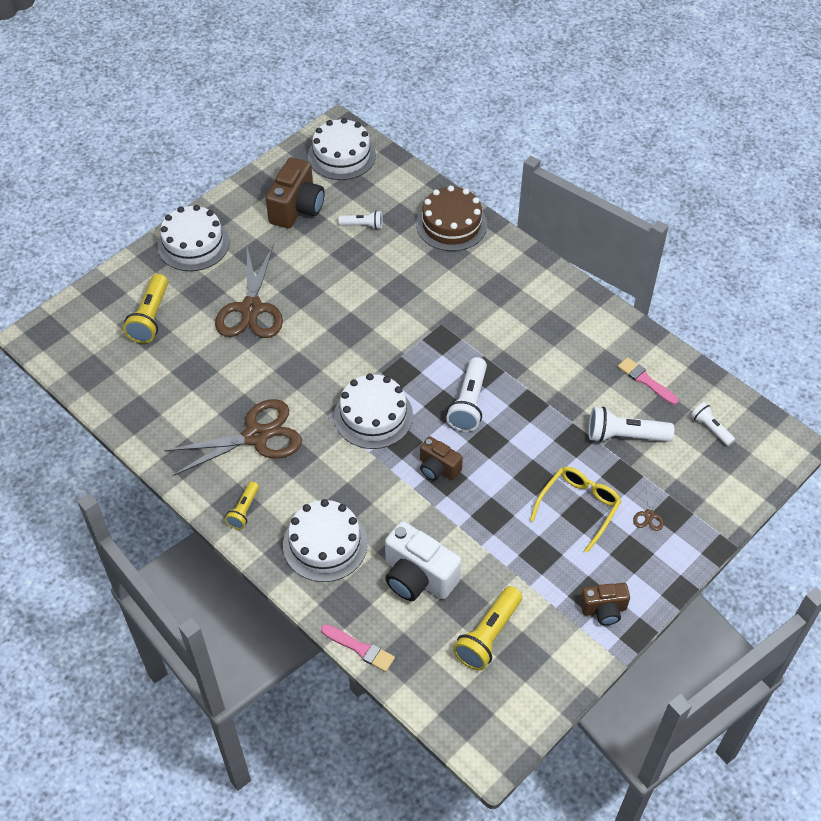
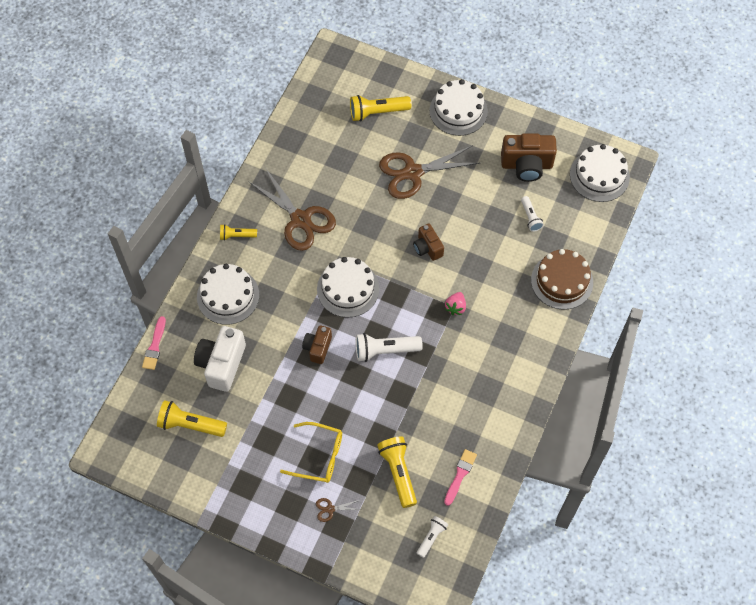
camera: 70 degrees right, 10 degrees up
(442, 323) = (455, 307): none -> pink strawberry
(604, 610) = (236, 497): brown camera -> brown camera (427, 248)
(625, 436) = (398, 473): white flashlight -> yellow flashlight

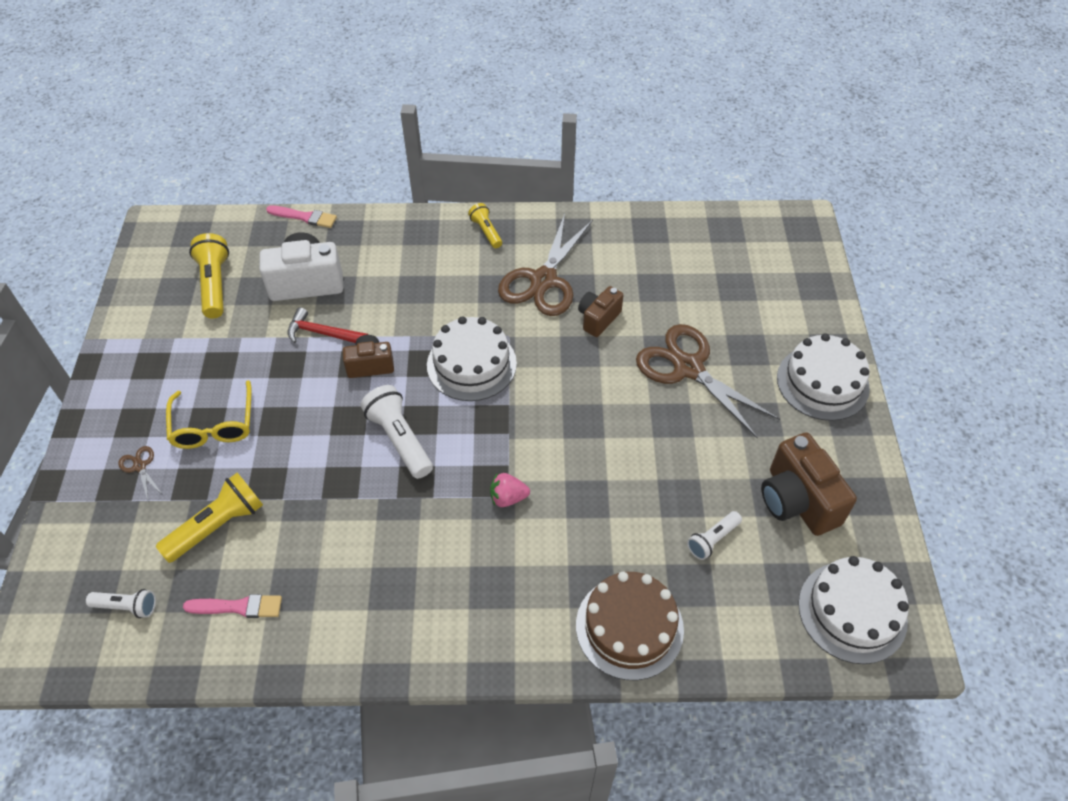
camera: 65 degrees right, 10 degrees down
(155, 346) = (304, 217): pink brush -> pink brush turned 150 degrees counterclockwise
(228, 296) = (401, 254): white cake -> none
(275, 368) = (323, 333): none -> red hammer
(377, 112) = (751, 297): yellow flashlight -> none
(427, 248) = (583, 428): brown camera -> brown camera (598, 319)

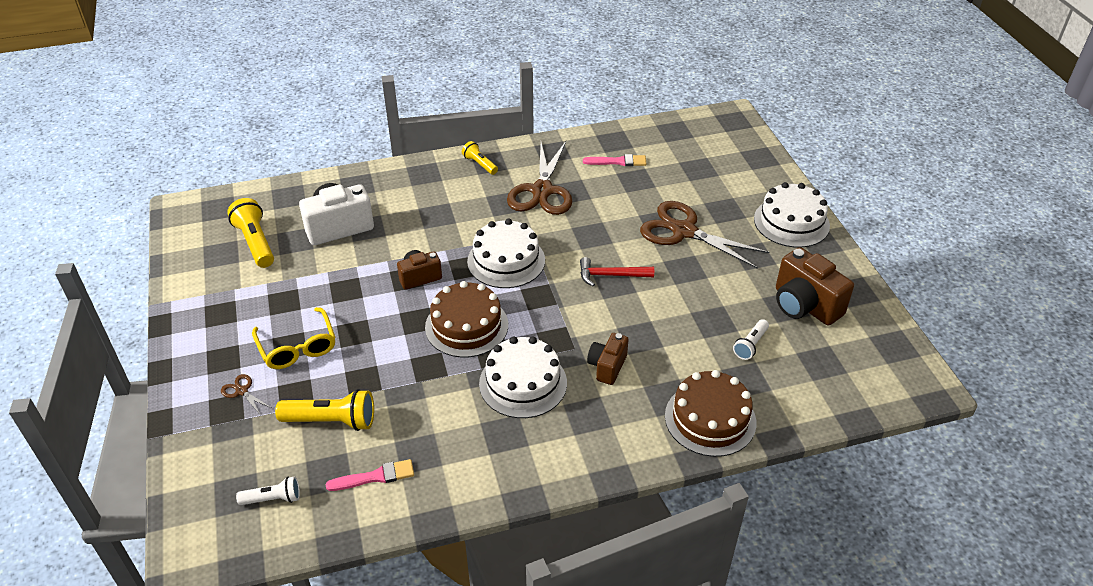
camera: 15 degrees left, 10 degrees down
(217, 525) = (331, 421): yellow flashlight -> yellow flashlight turned 60 degrees clockwise
(304, 217) = (317, 179): pink brush -> pink brush (618, 161)
(323, 333) = (368, 261): red hammer -> red hammer (611, 275)
(399, 439) = (466, 326): white flashlight -> brown cake
(508, 498) = (575, 349): pink strawberry -> none
(598, 319) = (598, 210): brown camera -> brown camera (607, 367)
(852, 612) = (876, 371): white cake -> white cake (523, 383)

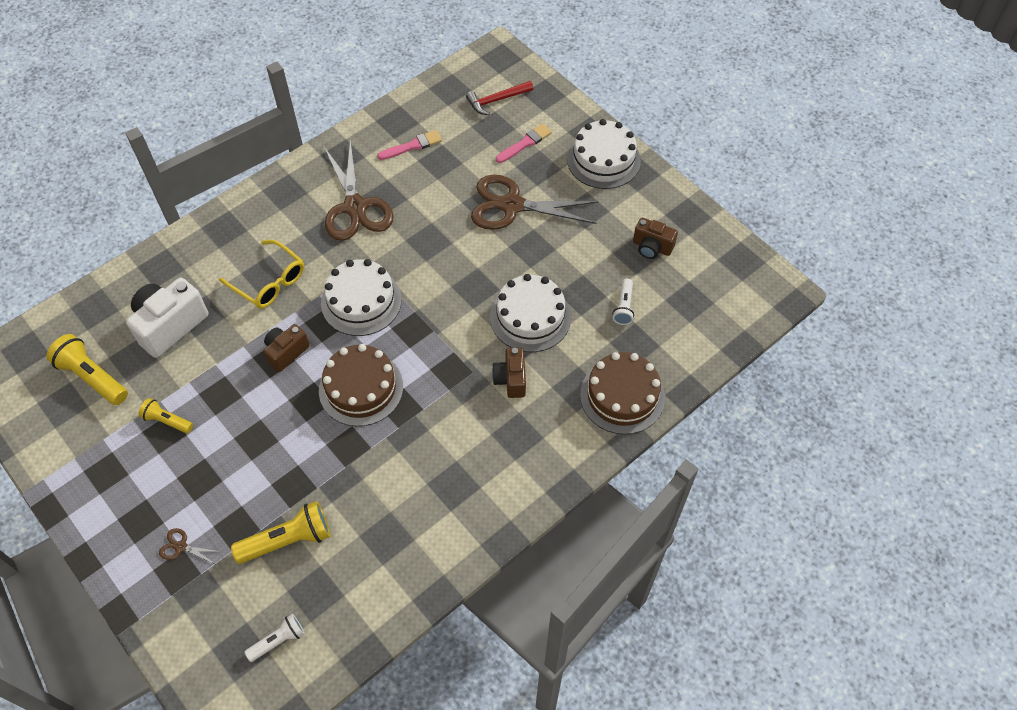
camera: 25 degrees left, 15 degrees up
(297, 347) = (209, 477): yellow glasses -> yellow glasses (269, 282)
(375, 477) = (360, 577): pink brush -> pink brush (525, 143)
(480, 164) = (276, 197): yellow flashlight -> yellow flashlight (167, 421)
(523, 383) = (444, 427): white cake -> white cake (530, 317)
(611, 275) = (468, 280): red hammer -> red hammer (496, 100)
(804, 305) = (652, 247): brown camera -> brown camera, size x0.60

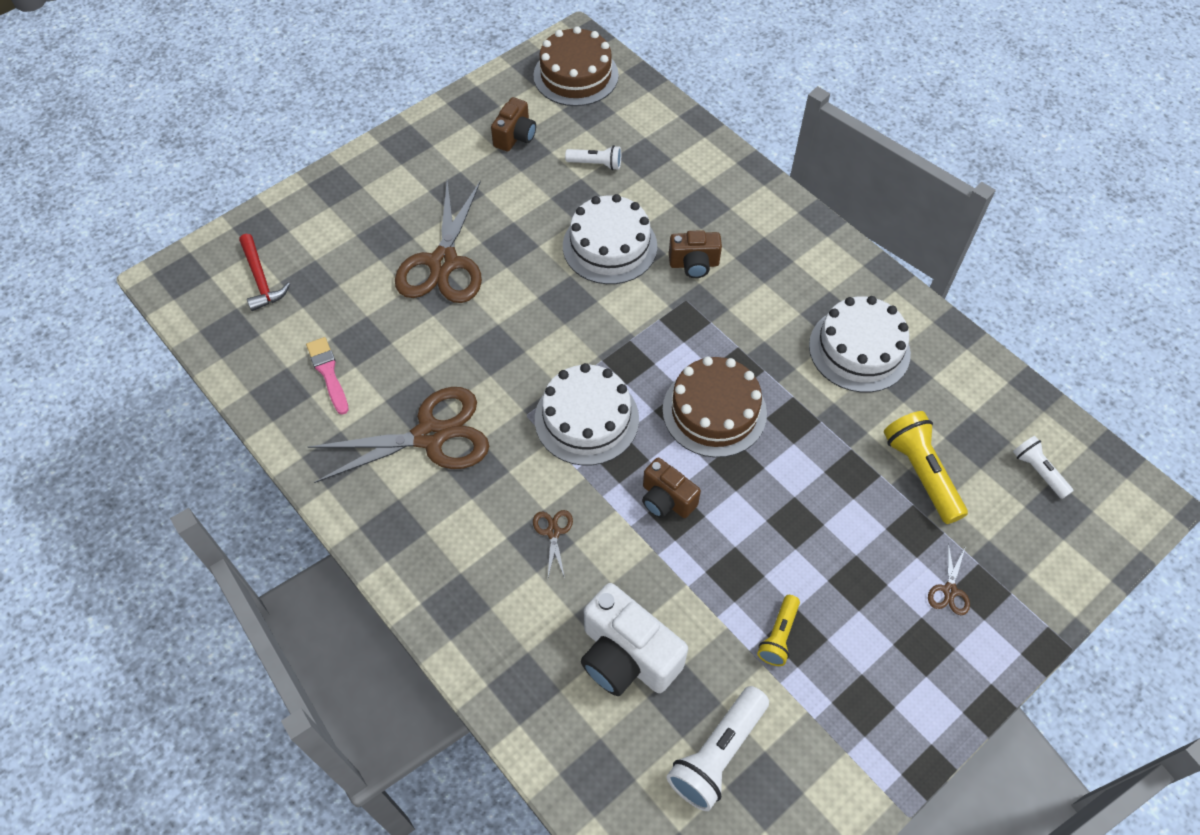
camera: 90 degrees left, 0 degrees up
(92, 377) = (717, 754): yellow flashlight -> white flashlight
(269, 282) = (553, 532): yellow glasses -> brown scissors
(525, 143) = (342, 249): pink brush -> none
(603, 160) = (381, 173): white cake -> white cake (859, 349)
(622, 396) = (708, 170): brown cake -> brown cake (576, 75)

